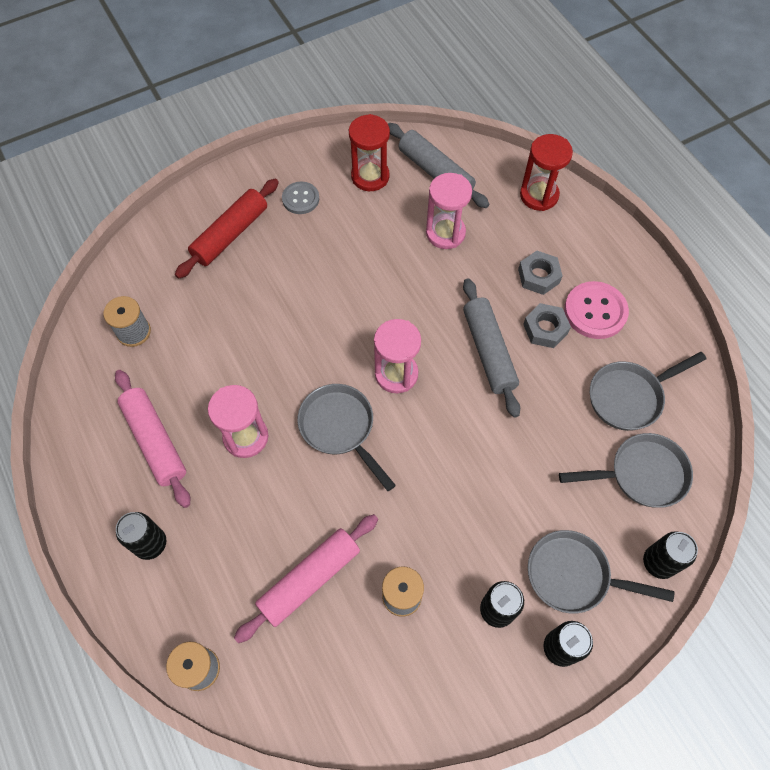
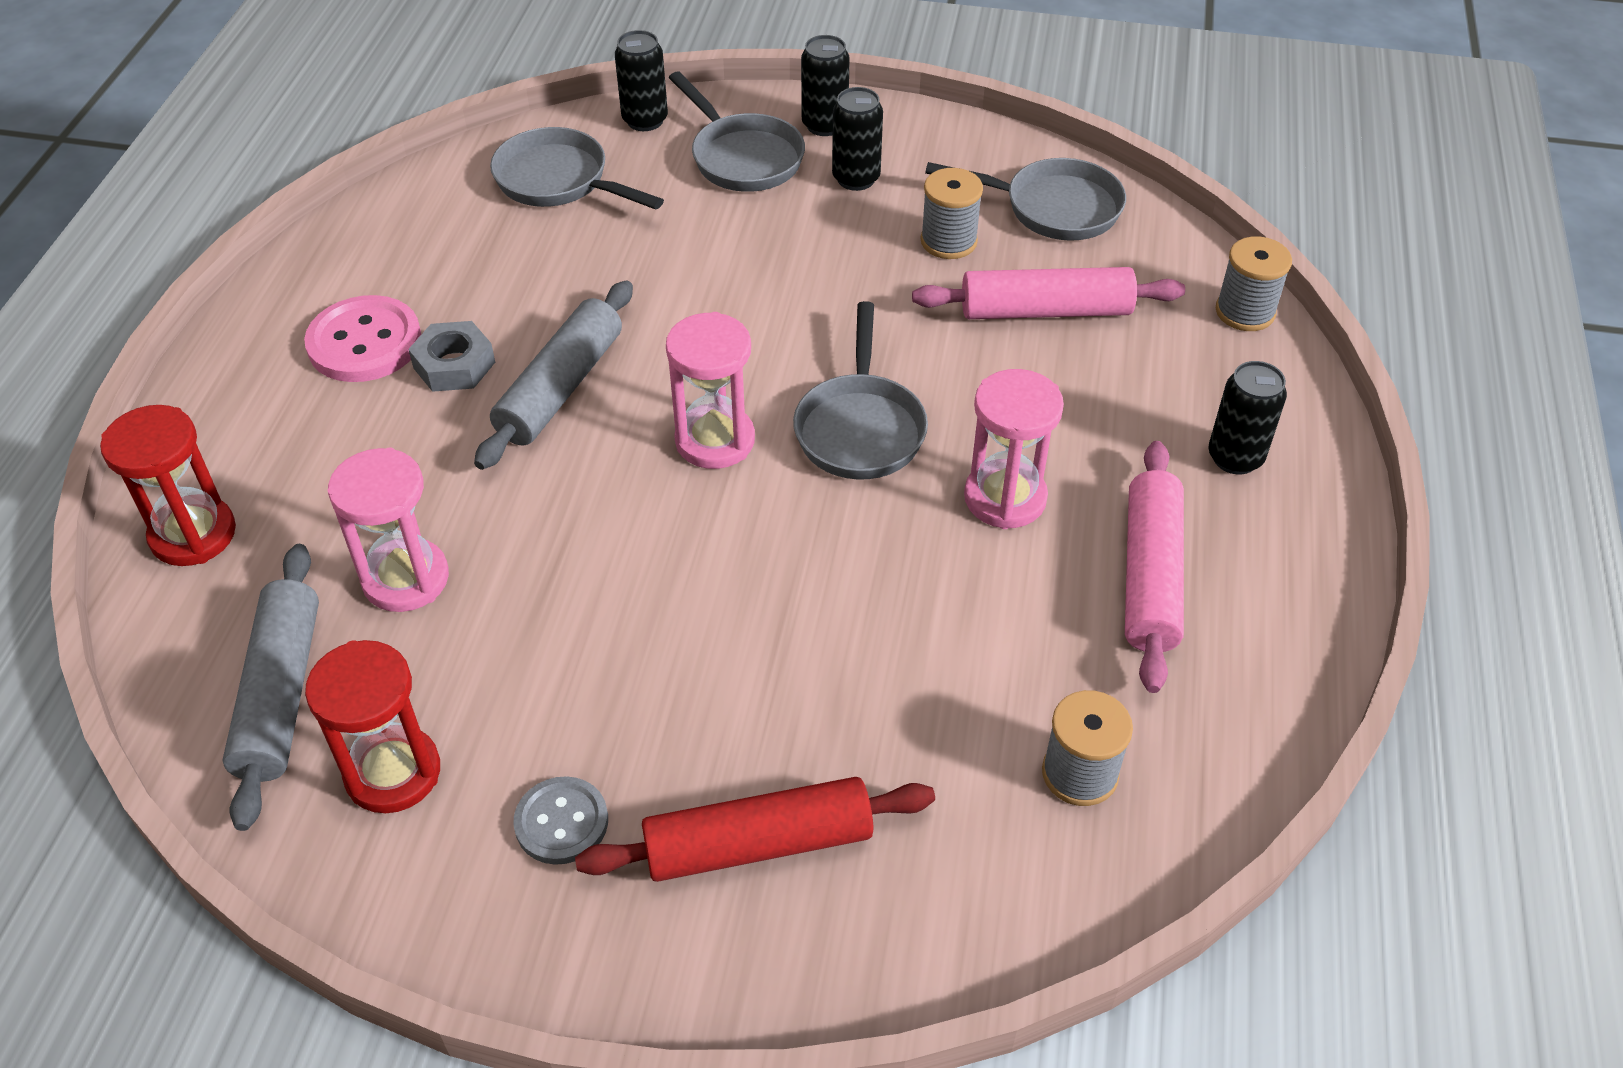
camera: 140 degrees left, 15 degrees down
(538, 276) = (367, 428): grey nut -> none
(629, 397) = (465, 243): grey pan -> grey pan (1053, 208)

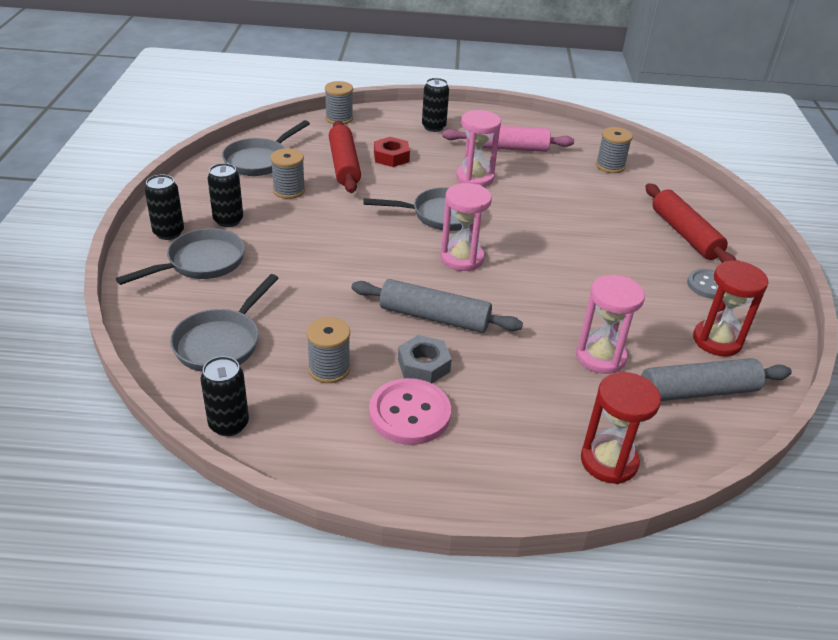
camera: 100 degrees left, 10 degrees down
(476, 273) = (329, 369): none -> grey spool
(645, 120) = (149, 308): black can -> black can (229, 424)
(1045, 311) = (344, 165): pink rolling pin -> red rolling pin
(1053, 208) = (259, 160): grey pan -> grey pan turned 150 degrees counterclockwise
(1085, 378) = (391, 157): none -> red nut

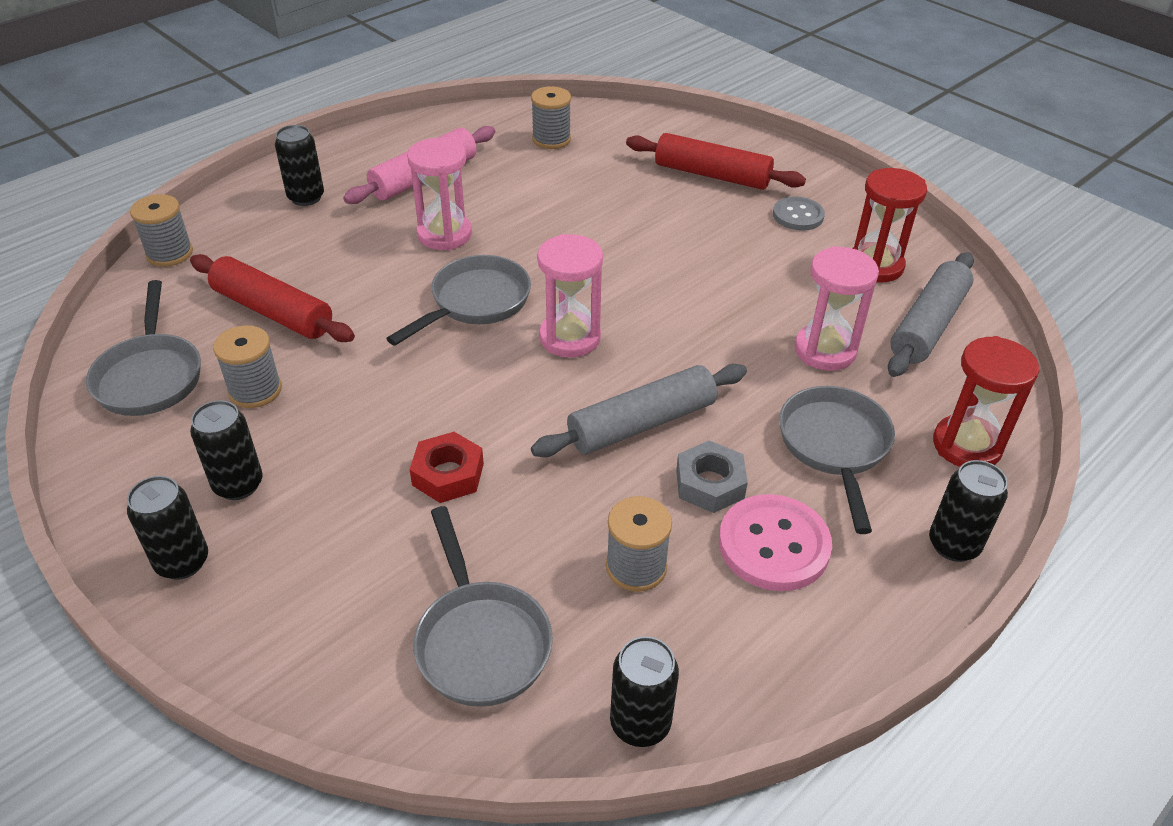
camera: 45 degrees left, 5 degrees up
(201, 263) = (294, 566): grey pan -> grey pan (834, 447)
(391, 157) = (314, 265): red nut -> red nut (448, 474)
(510, 494) = (953, 545): none -> black can

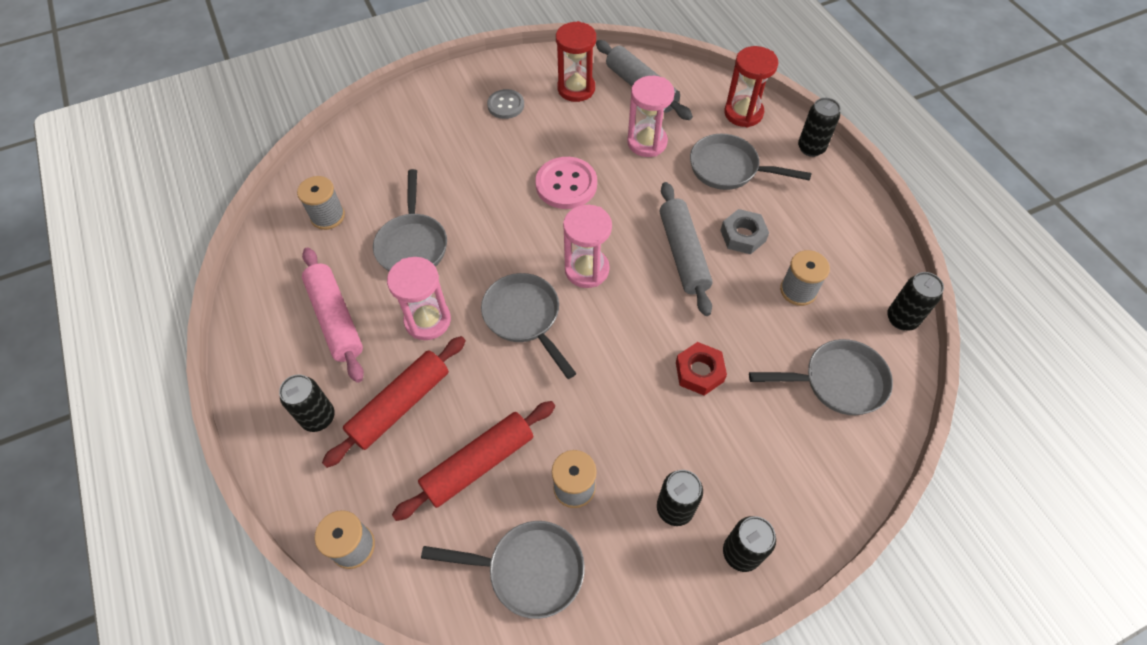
camera: 70 degrees left, 15 degrees up
(542, 200) = (412, 244): none -> grey pan
(712, 175) = (433, 133): red rolling pin -> red rolling pin (400, 405)
(773, 545) = (795, 222): pink button -> pink button (566, 184)

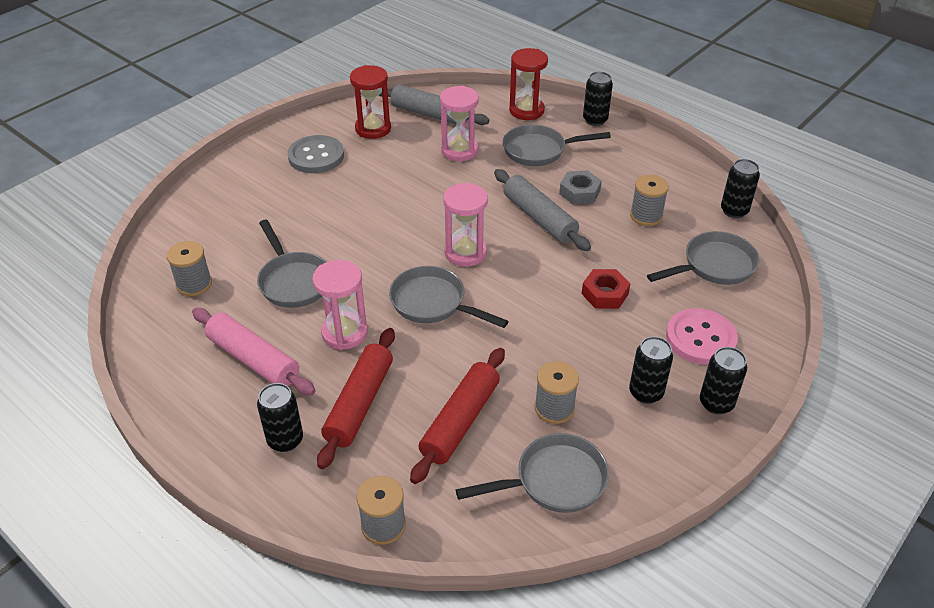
camera: 25 degrees left, 15 degrees down
(506, 105) = (316, 156): grey button -> grey button, size x1.56
(566, 184) = (408, 198): pink button -> pink button (700, 338)

